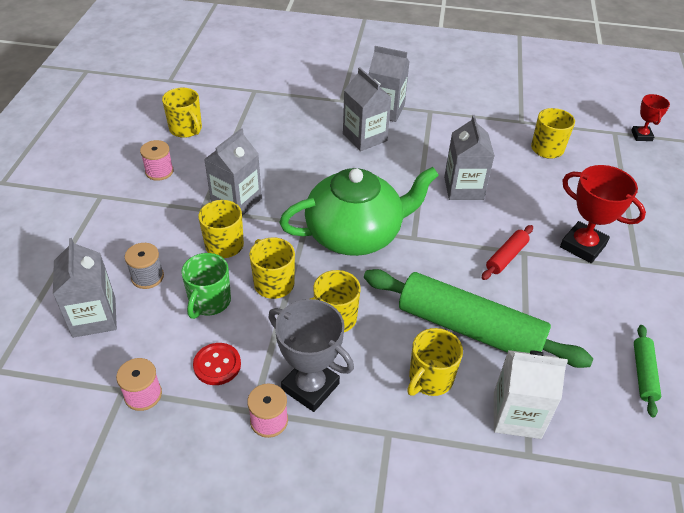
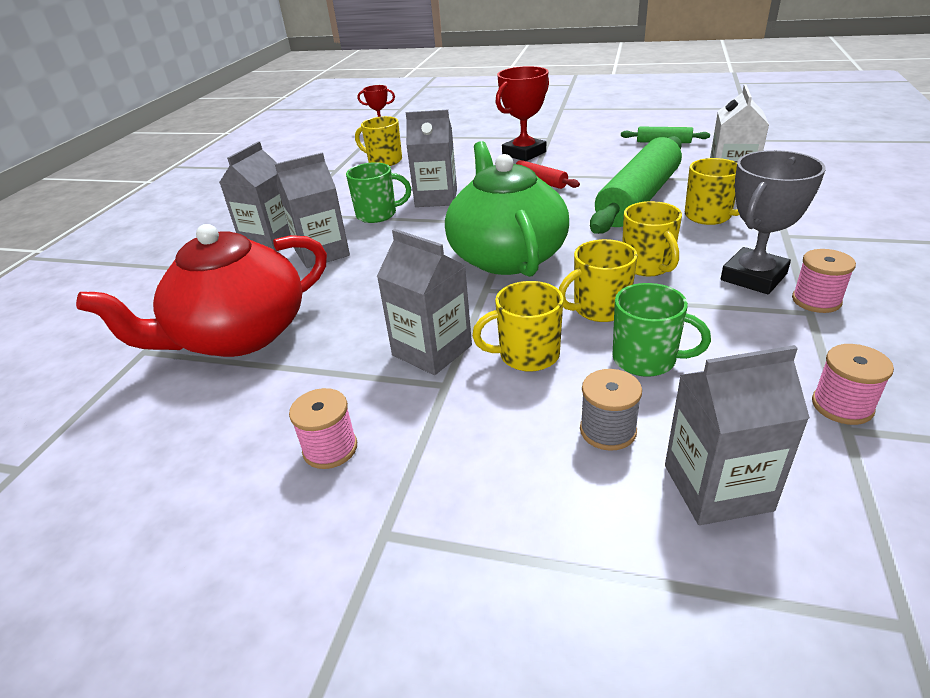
camera: 80 degrees left, 10 degrees down
(186, 129) = (213, 425): yellow mug -> none
(217, 365) = (755, 344): red button -> none
(264, 121) = (239, 335): none -> red teapot
(429, 157) = (378, 214): none -> green mug

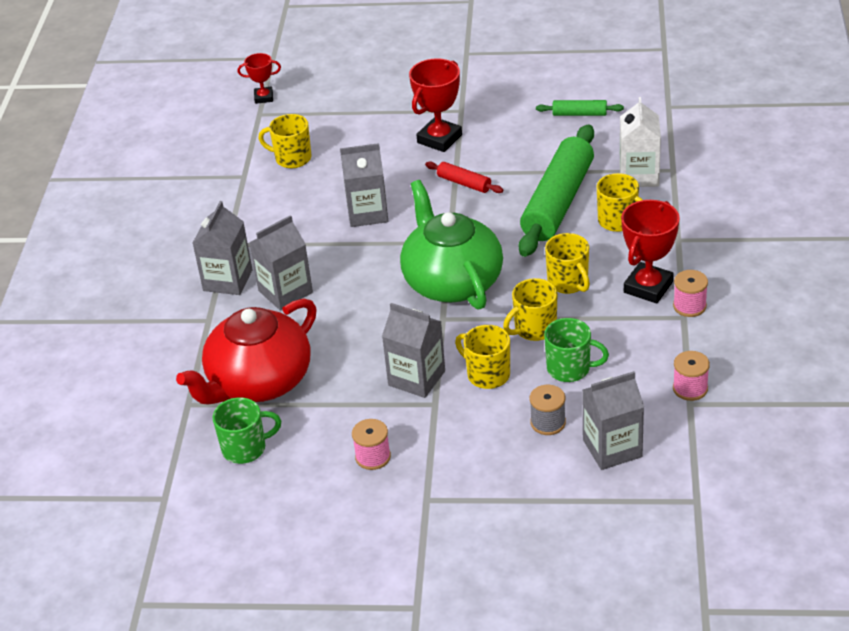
camera: 10 degrees left, 5 degrees up
(378, 214) = (318, 239): green mug -> green mug (245, 448)
(527, 355) = (487, 374): yellow mug -> yellow mug turned 60 degrees clockwise
(753, 277) = (648, 287): grey trophy -> red trophy

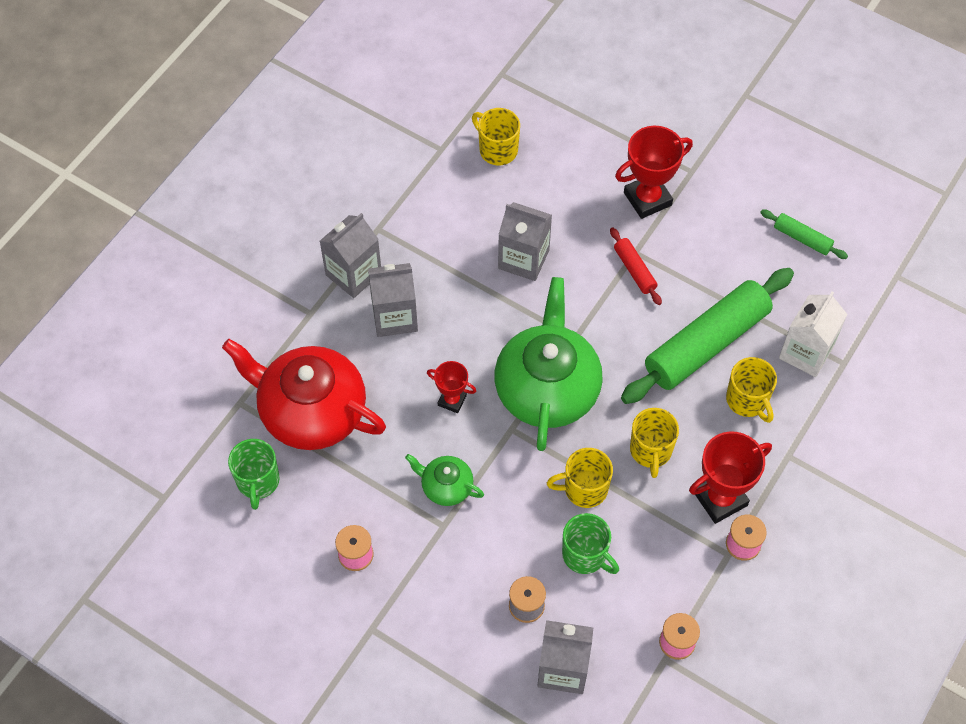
camera: 25 degrees right, 20 degrees up
(245, 448) = (258, 481): green mug -> green mug turned 75 degrees clockwise
(258, 382) = (311, 411): red teapot -> red teapot turned 45 degrees clockwise
(264, 97) = (518, 53): red trophy -> red trophy (452, 400)
(416, 378) = (446, 486): grey carton -> green teapot
(487, 374) = (509, 518): yellow mug -> none

